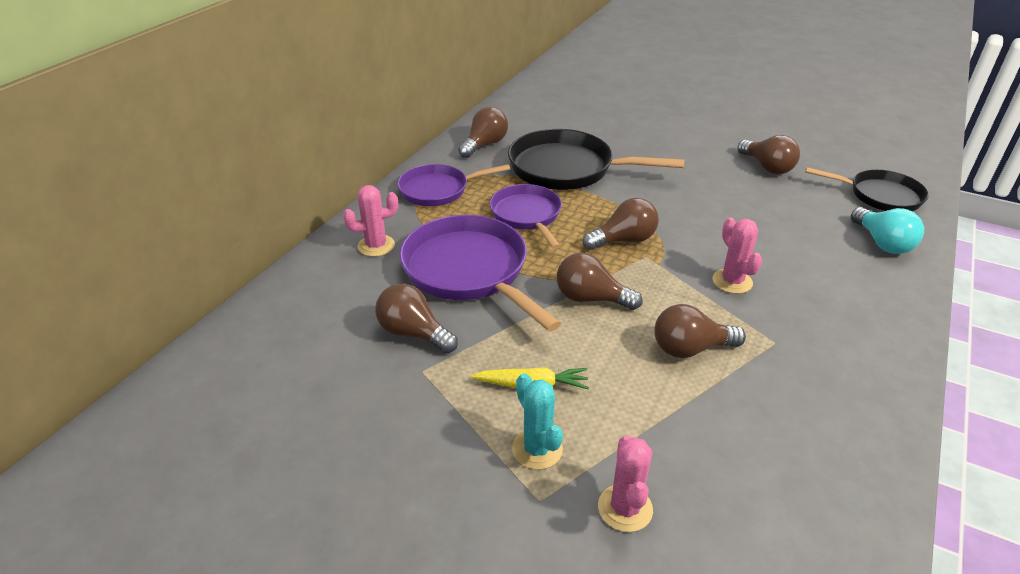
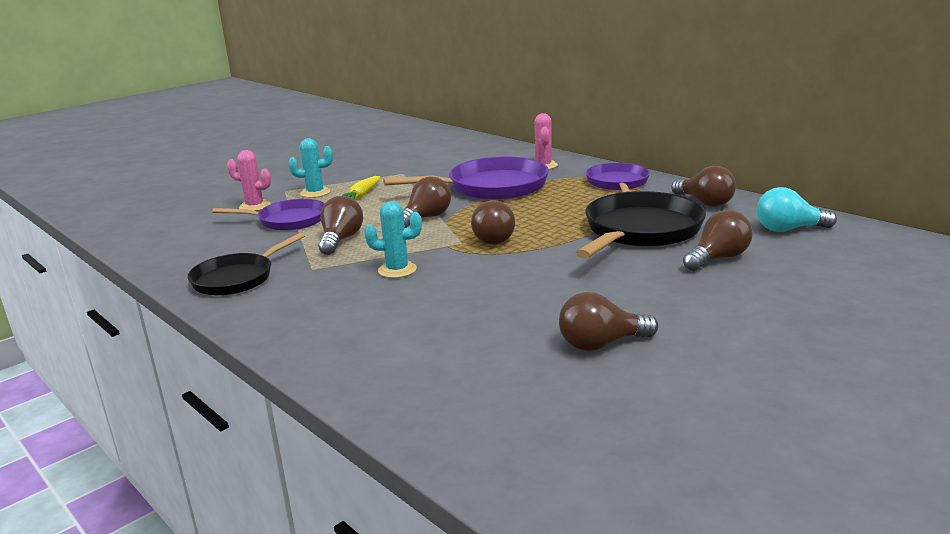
camera: 110 degrees right, 15 degrees down
(413, 333) = (438, 172): brown light bulb -> brown light bulb (718, 258)
(527, 215) = (557, 209): purple pan -> purple pan (288, 220)
(732, 281) = (397, 270): pink cactus -> turquoise cactus
(880, 196) = (481, 411): black pan -> black pan (237, 278)
(882, 243) = (382, 369): turquoise light bulb -> turquoise light bulb (788, 229)

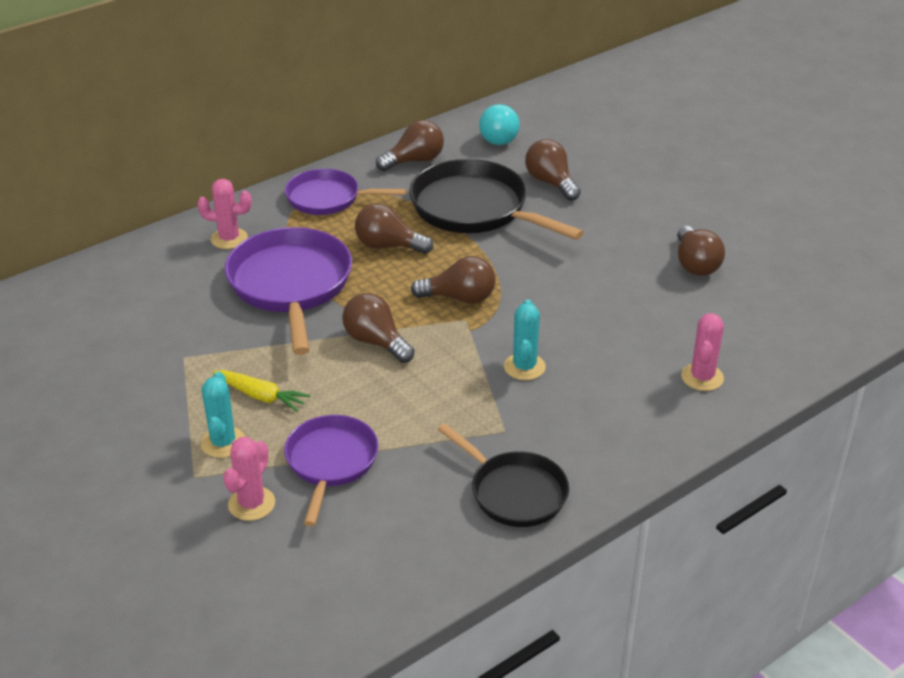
camera: 85 degrees left, 15 degrees up
(341, 240) = (422, 411): brown light bulb -> brown light bulb (388, 246)
(383, 354) = (702, 377): none -> pink cactus

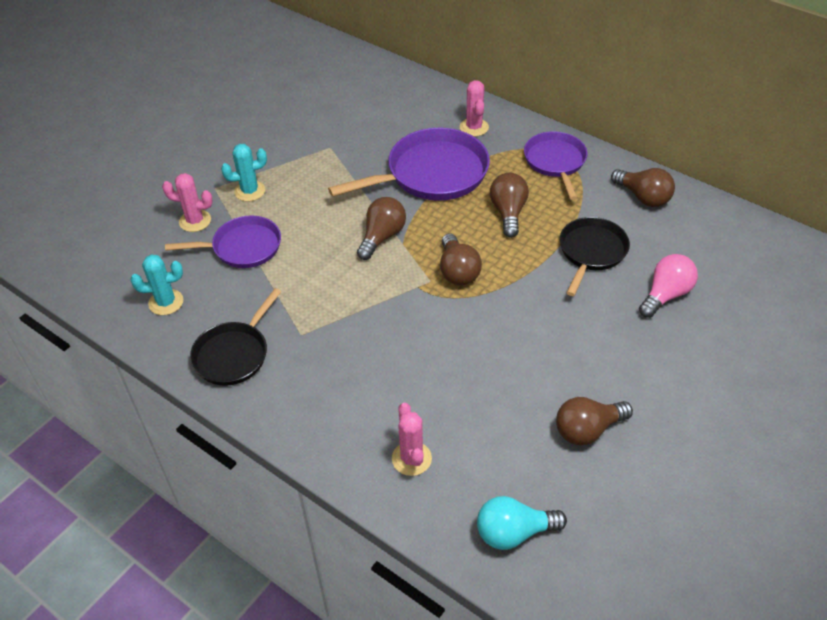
camera: 75 degrees right, 10 degrees up
(261, 396) = (301, 195): yellow carrot -> none
(475, 209) = (591, 252): black pan -> black pan, size x0.63
(499, 137) = (721, 242): turquoise light bulb -> turquoise light bulb (513, 532)
(524, 367) = (383, 330): turquoise cactus -> turquoise cactus (166, 302)
(551, 183) = (665, 295): brown light bulb -> pink light bulb
(702, 377) = (411, 458): pink cactus -> pink cactus turned 75 degrees clockwise

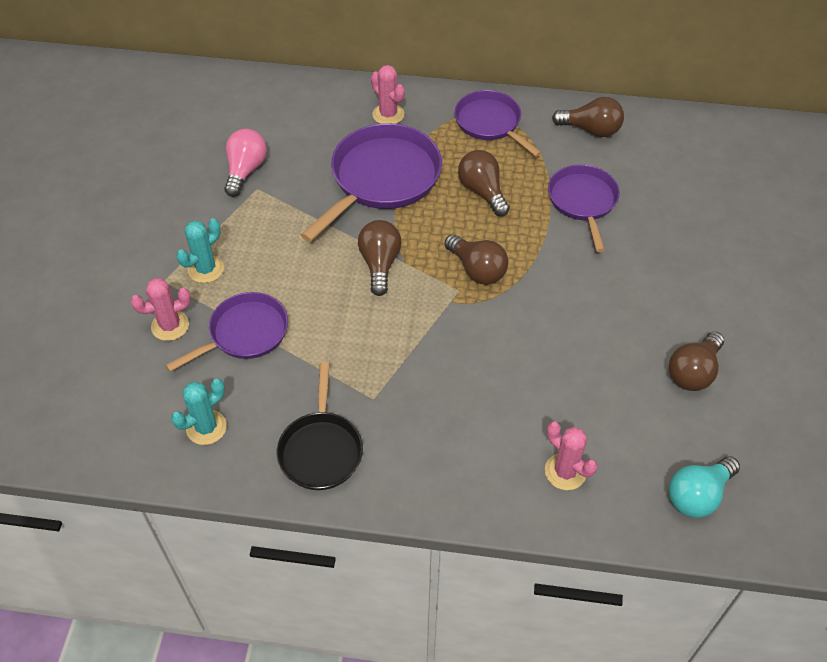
camera: 30 degrees left, 5 degrees up
(591, 252) = (583, 202): black pan -> purple pan
(665, 295) = (672, 217): pink light bulb -> pink light bulb (245, 170)

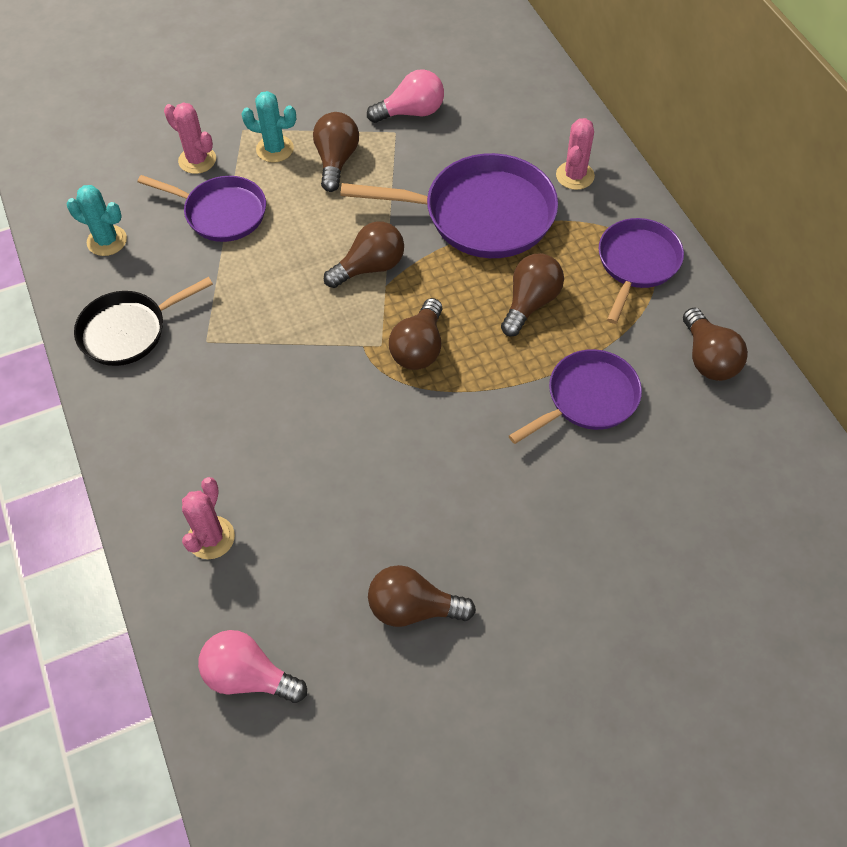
camera: 60 degrees right, 5 degrees up
(254, 236) = (336, 161): none -> brown light bulb
(698, 495) = (249, 676): turquoise light bulb -> pink light bulb

